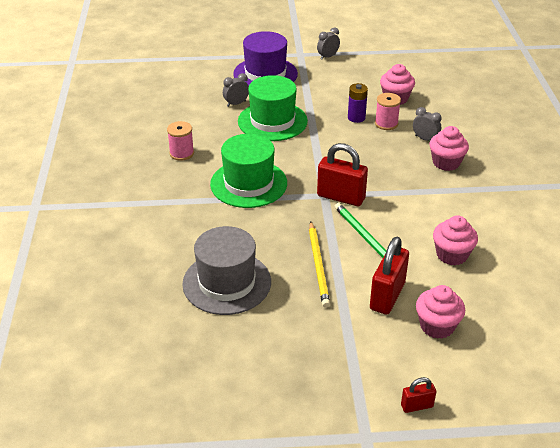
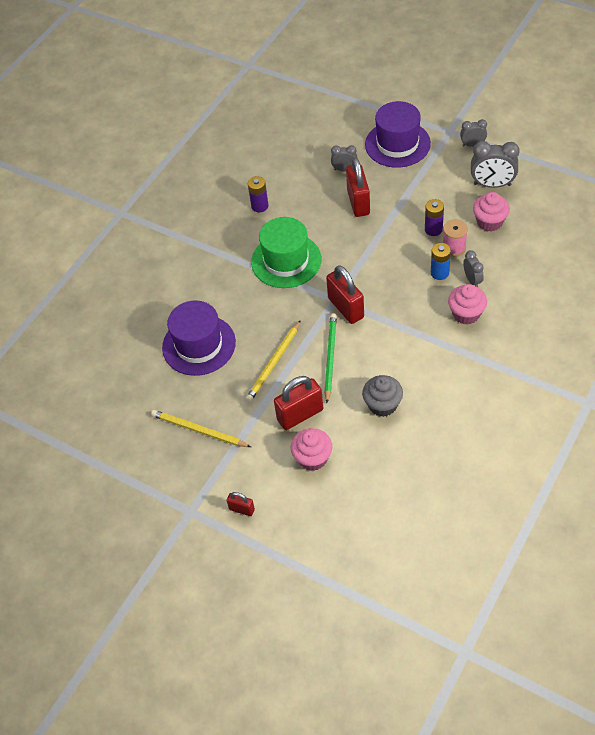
camera: 40 degrees right, 15 degrees up
(181, 153) = (259, 206): pink spool -> purple battery
(227, 283) = (199, 345): grey hat -> purple hat
(272, 121) = (358, 202): green hat -> red padlock
(300, 356) = (199, 430): none -> yellow pencil
(371, 75) = (492, 184): none -> grey clock
(393, 144) = (439, 273): none -> blue battery
(452, 255) = (382, 405): pink cupcake -> grey cupcake

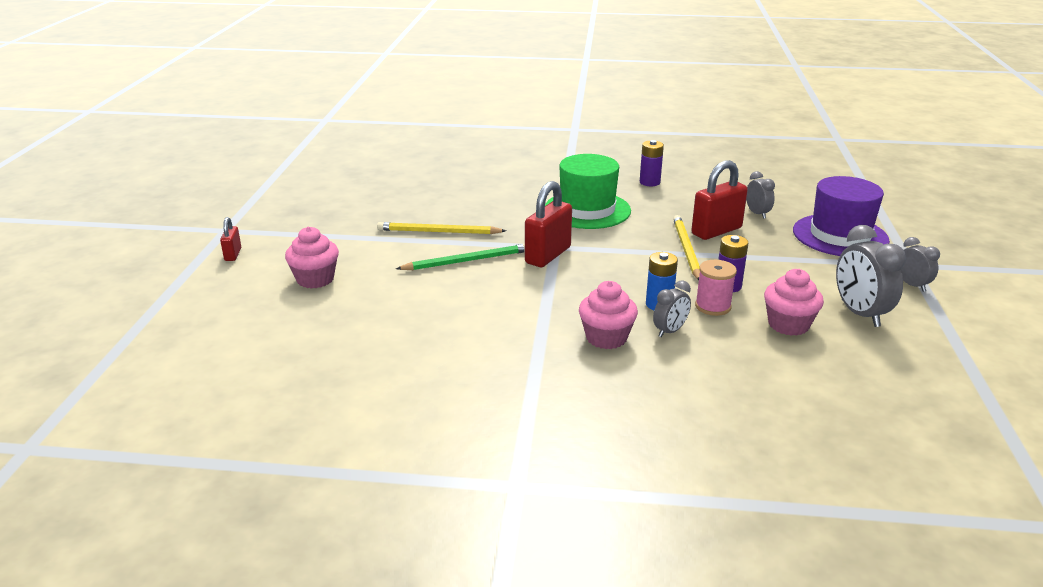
camera: 60 degrees right, 25 degrees down
(199, 345) = (438, 192): purple hat -> none
(199, 430) = (328, 213): yellow pencil -> yellow pencil (686, 249)
(300, 415) = (374, 260): red padlock -> none
(382, 405) = (415, 307): grey cupcake -> none

